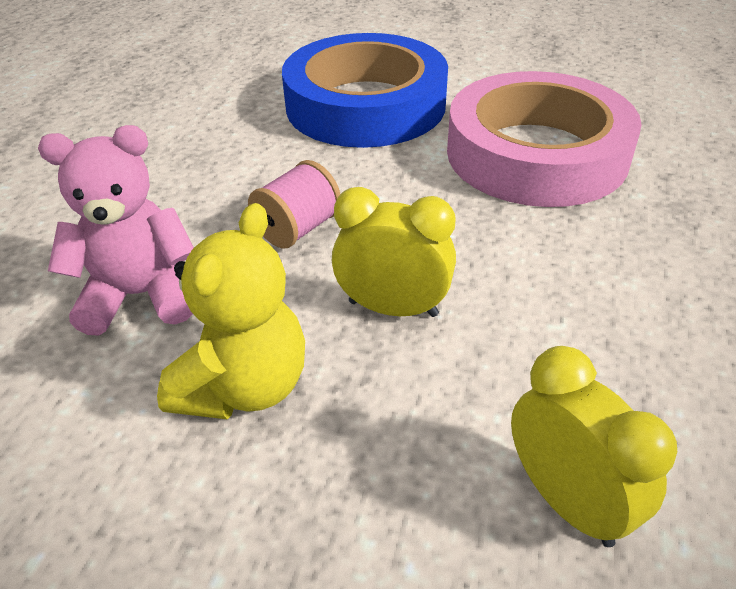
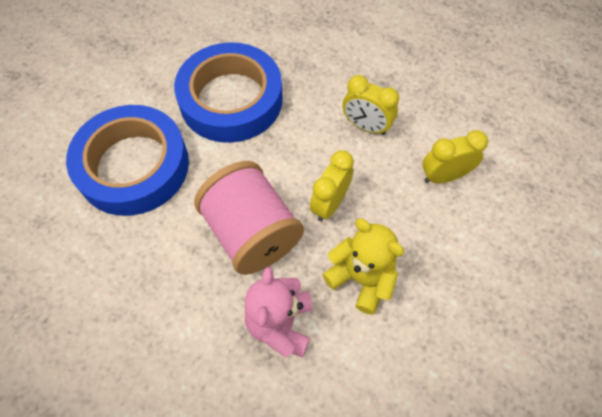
camera: 75 degrees left, 20 degrees up
(298, 229) = (252, 233): pink spool -> pink spool, size x2.02
(536, 154) = (231, 99): pink tape -> blue tape
(607, 326) = (366, 126): none -> yellow clock

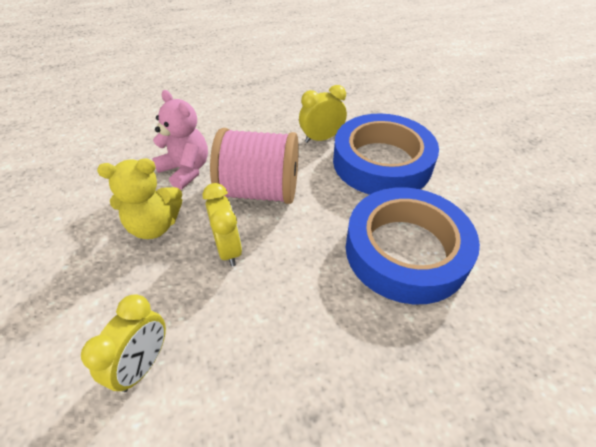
camera: 130 degrees right, 15 degrees down
(366, 126) = (271, 341): yellow clock -> yellow clock (321, 138)

